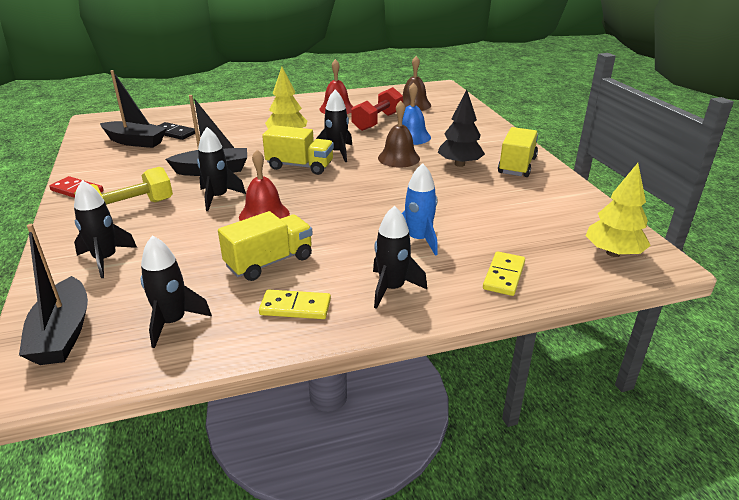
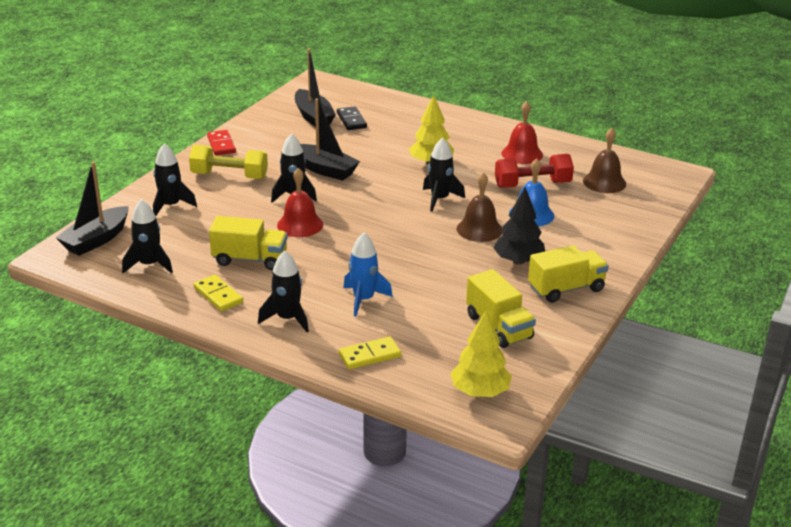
camera: 45 degrees right, 0 degrees up
(300, 166) = (390, 197): yellow truck -> yellow truck (499, 327)

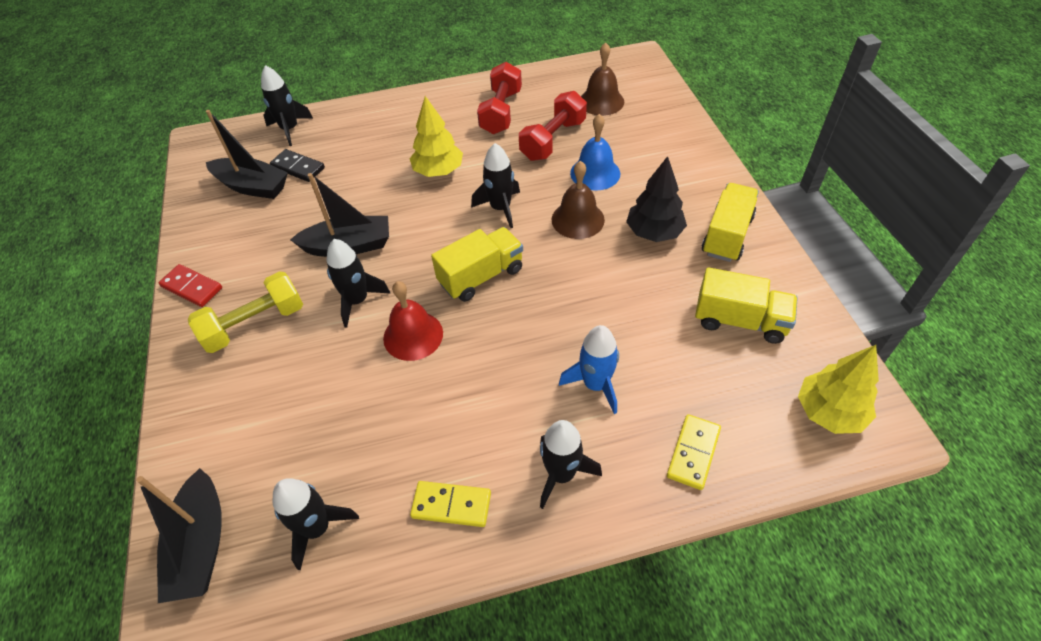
camera: 40 degrees left, 20 degrees up
(171, 206) = (235, 417): black rocket -> black rocket (290, 129)
(250, 259) = (421, 424): yellow truck -> yellow truck (481, 276)
(522, 154) = (501, 112): red bell -> red dumbbell

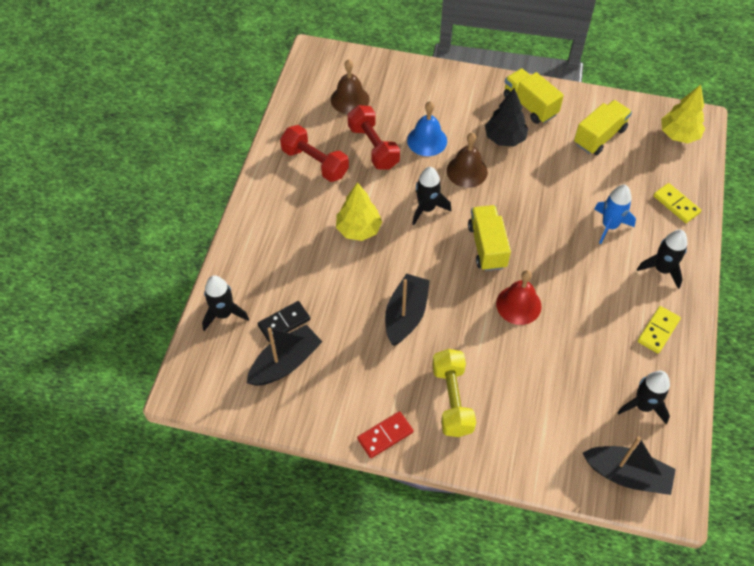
camera: 65 degrees left, 5 degrees up
(357, 301) = (467, 327): black rocket -> none

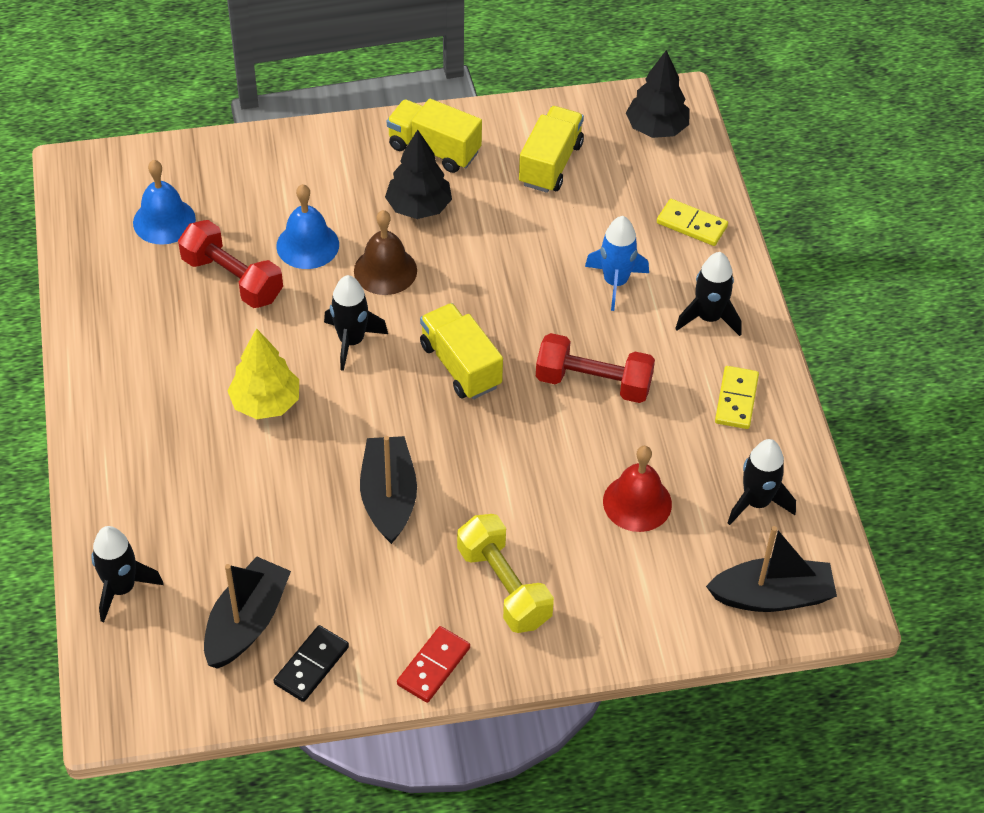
camera: 25 degrees left, 5 degrees down
(284, 322) = (217, 568): black domino -> black domino (311, 665)
(315, 163) = (155, 329): red dumbbell -> red dumbbell (593, 383)
(350, 99) = (164, 221): brown bell -> blue bell
(518, 305) = (538, 429): red bell -> red bell (637, 502)
(678, 135) = (656, 128): yellow tree -> black tree

